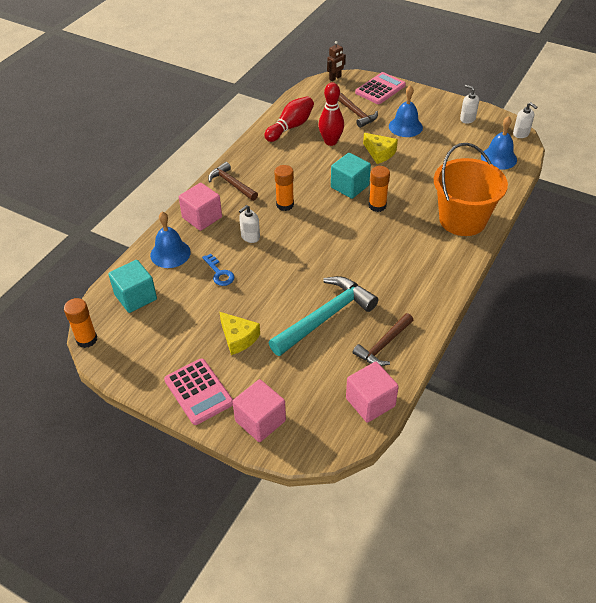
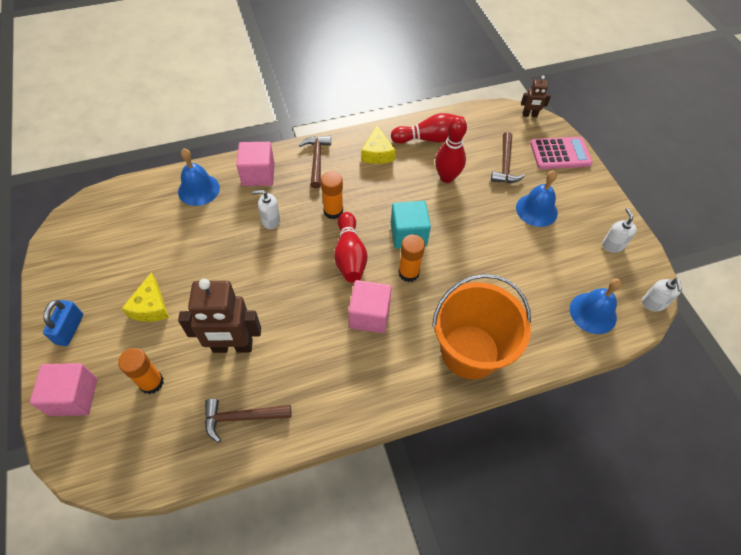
camera: 40 degrees right, 10 degrees up
(86, 339) = (63, 218): orange glue stick -> orange glue stick (151, 382)
(135, 297) = (132, 208): turquoise cube -> none
(198, 392) = (70, 329): pink calculator -> blue padlock
(219, 273) = (209, 236): blue key -> none
(325, 317) = (232, 346): turquoise hammer -> brown robot
(329, 221) = (349, 255): none -> red bowling pin
(370, 402) = (164, 463): pink cube -> pink cube (369, 315)
(380, 153) = (477, 220): yellow cheese -> yellow cheese (377, 153)

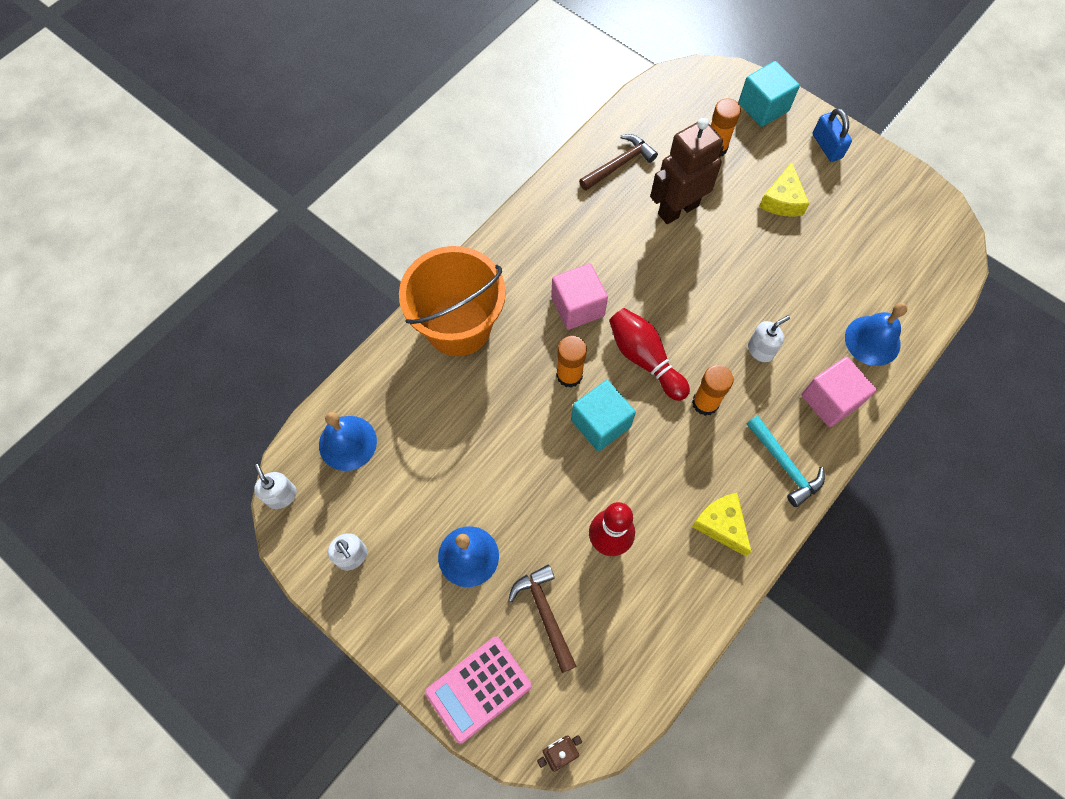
camera: 150 degrees right, 10 degrees up
(74, 396) = (763, 107): pink cube -> turquoise cube
(151, 306) = (782, 200): yellow cheese -> yellow cheese turned 135 degrees counterclockwise
(317, 160) = (784, 465): brown hammer -> turquoise hammer
(430, 139) = (672, 598): red bowling pin -> none

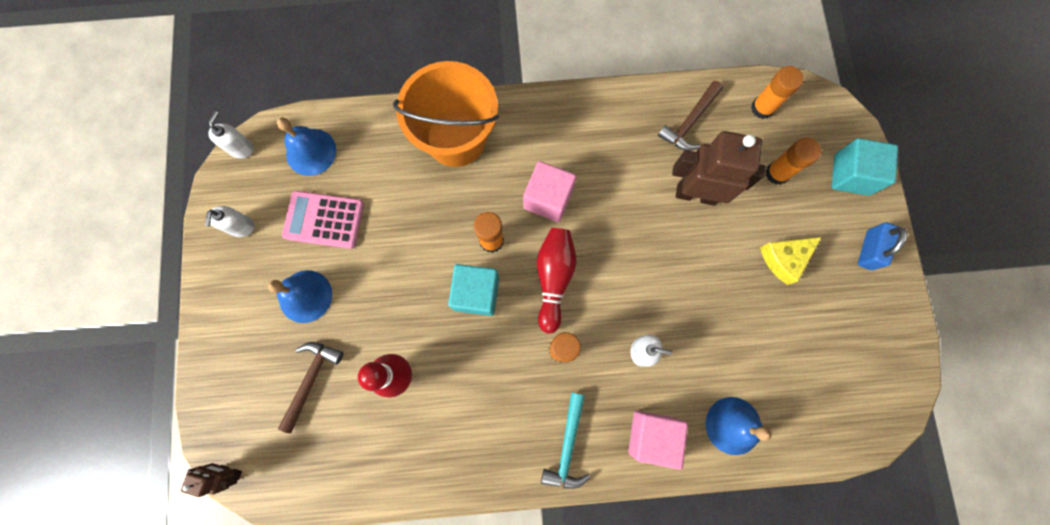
camera: 45 degrees right, 10 degrees up
(478, 689) = (226, 384): pink calculator -> pink calculator (324, 220)
(619, 164) = (689, 122): brown hammer -> brown hammer turned 120 degrees clockwise
(658, 113) = (762, 108): none -> orange glue stick
(721, 525) = (480, 441): yellow cheese -> none

